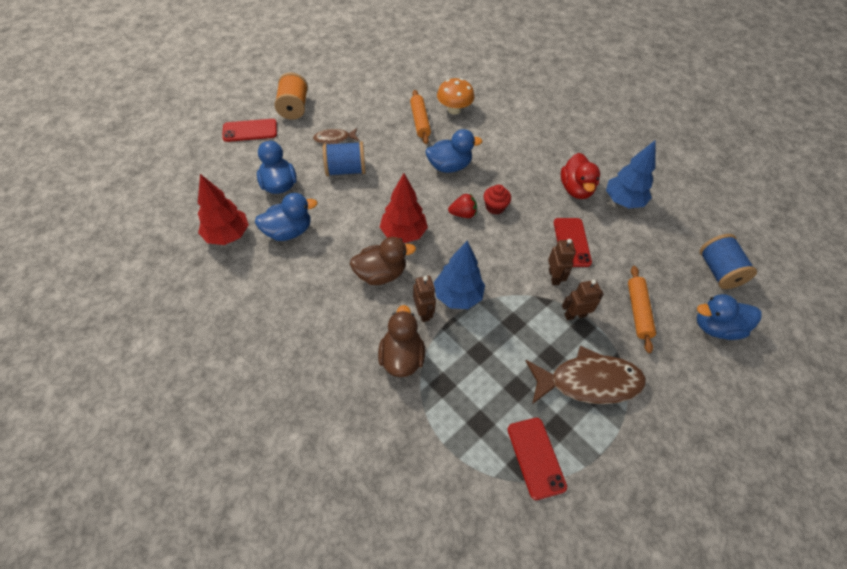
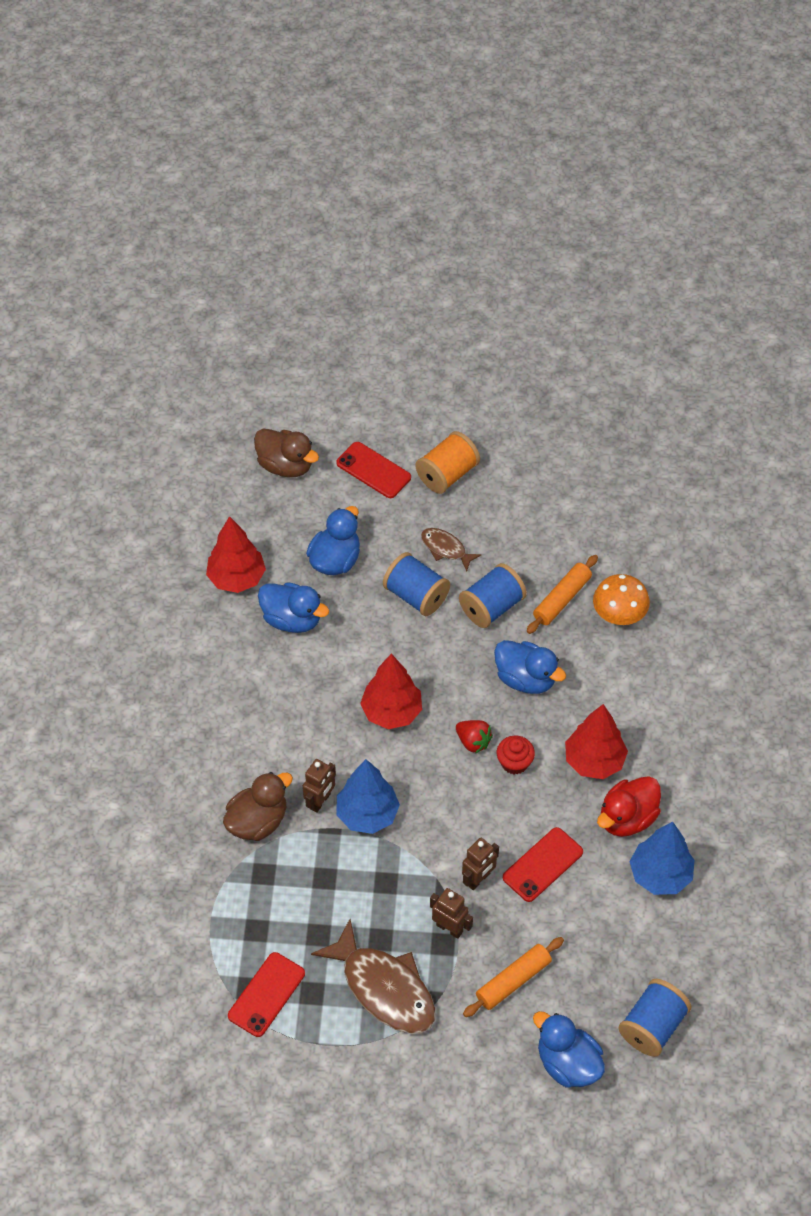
camera: 50 degrees right, 0 degrees up
(381, 274) = (325, 733): brown duck -> brown duck (285, 465)
(391, 148) = (491, 607): none -> blue spool
(528, 177) = (594, 761): none -> red tree

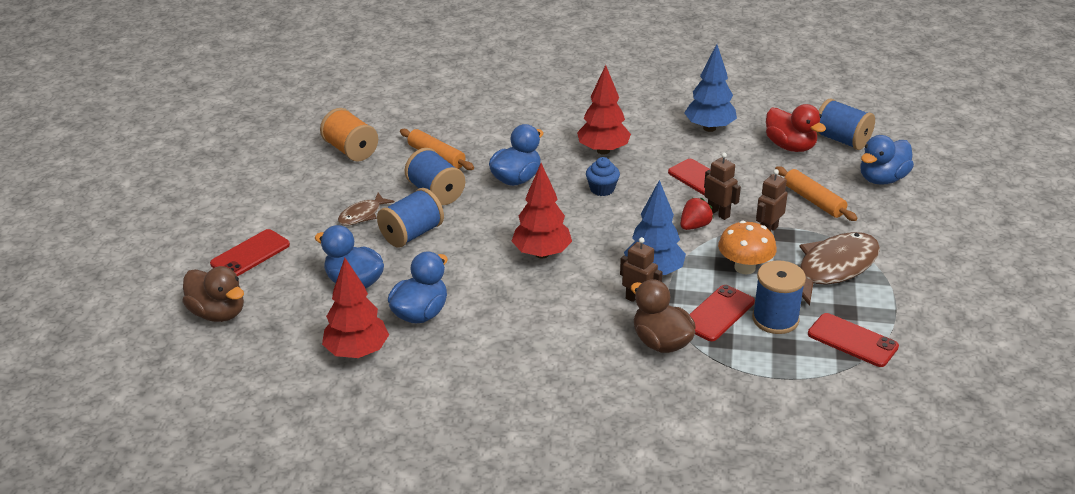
camera: 85 degrees left, 20 degrees down
(285, 465) = (218, 313): brown duck -> brown duck turned 90 degrees clockwise
(297, 925) = (775, 319): none -> blue spool
(303, 873) = (718, 313): none -> red phone
(447, 474) = (275, 210): orange spool -> orange spool (351, 150)
(473, 742) = (579, 209): red strawberry -> red strawberry (694, 226)
(514, 763) = (602, 189): red cupcake -> blue cupcake
(619, 615) = (460, 130): orange mushroom -> orange mushroom (745, 267)
(627, 818) = (658, 139): red duck -> red duck (790, 146)

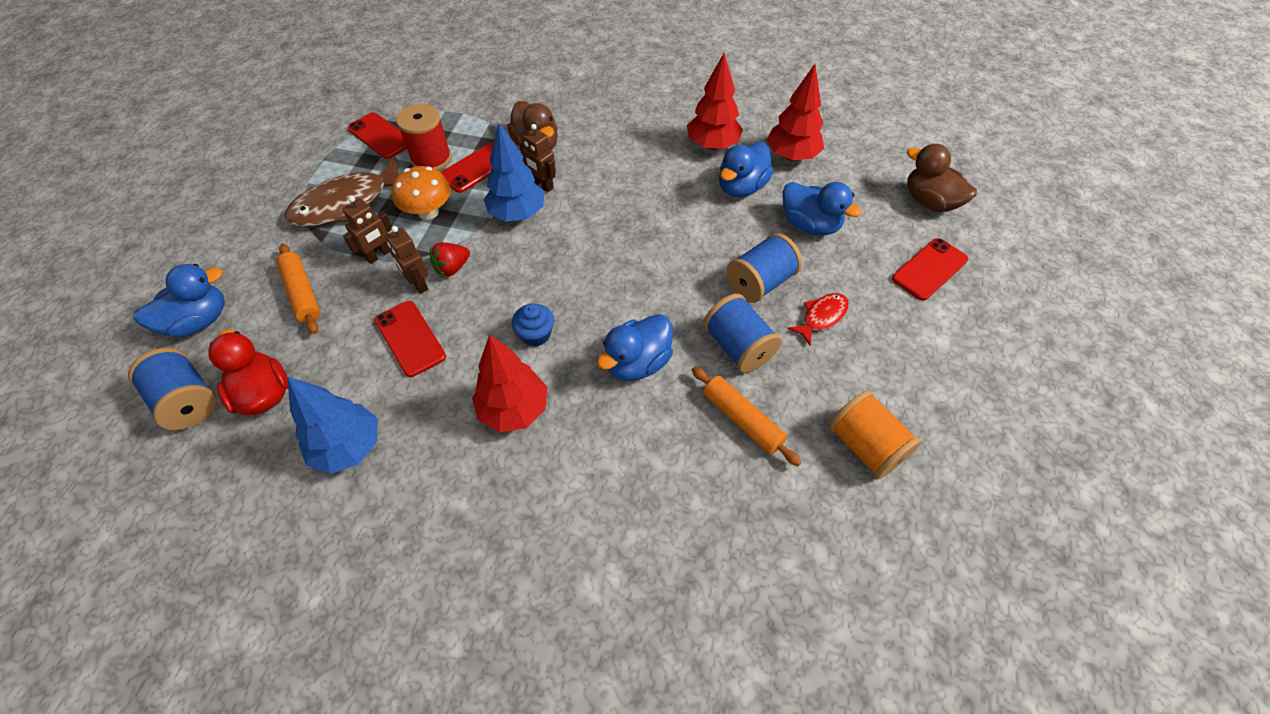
camera: 175 degrees left, 20 degrees up
(362, 215) = (821, 317): brown fish -> red fish
(541, 254) = (622, 244): red tree -> red tree (712, 145)
(775, 319) = (431, 158): blue spool -> red spool

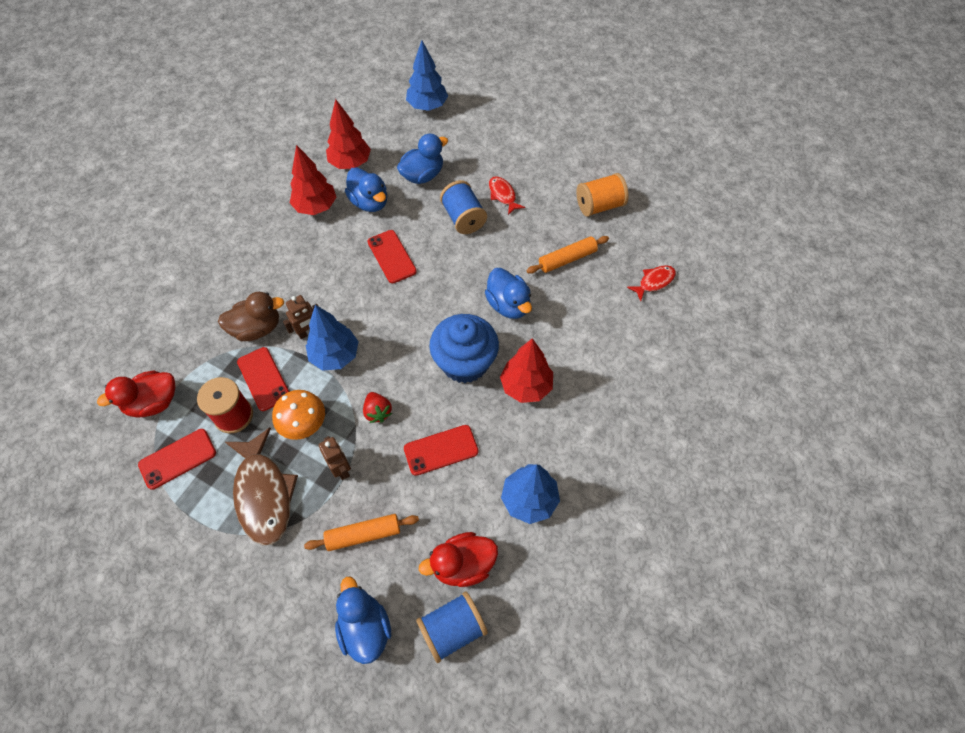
camera: 75 degrees left, 5 degrees up
(418, 284) = (386, 440): brown robot -> none
(437, 104) = (153, 403): none -> red duck
(535, 334) = (465, 362): blue cupcake -> blue cupcake, size x2.10
(738, 347) = (512, 246): blue spool -> none
(747, 556) = (654, 282): none -> red fish
(929, 269) = (483, 129): red phone -> red phone (391, 256)
(930, 202) = (427, 106): brown duck -> blue tree

